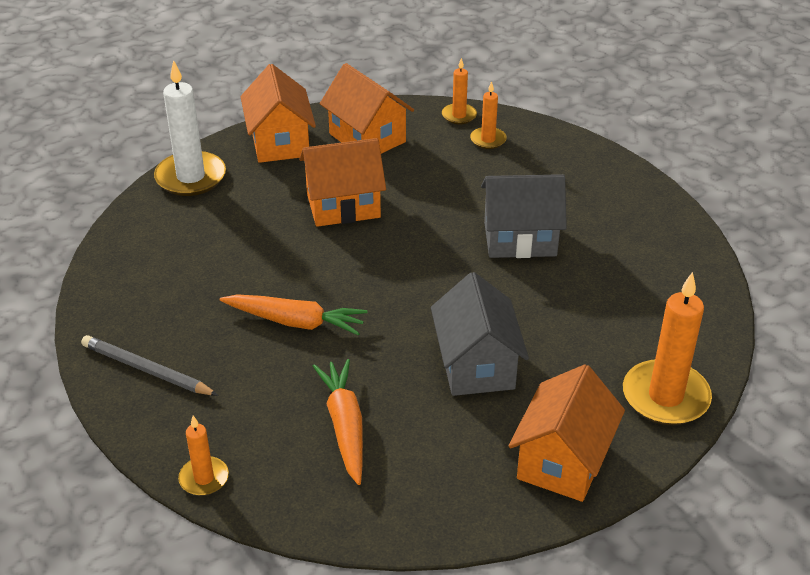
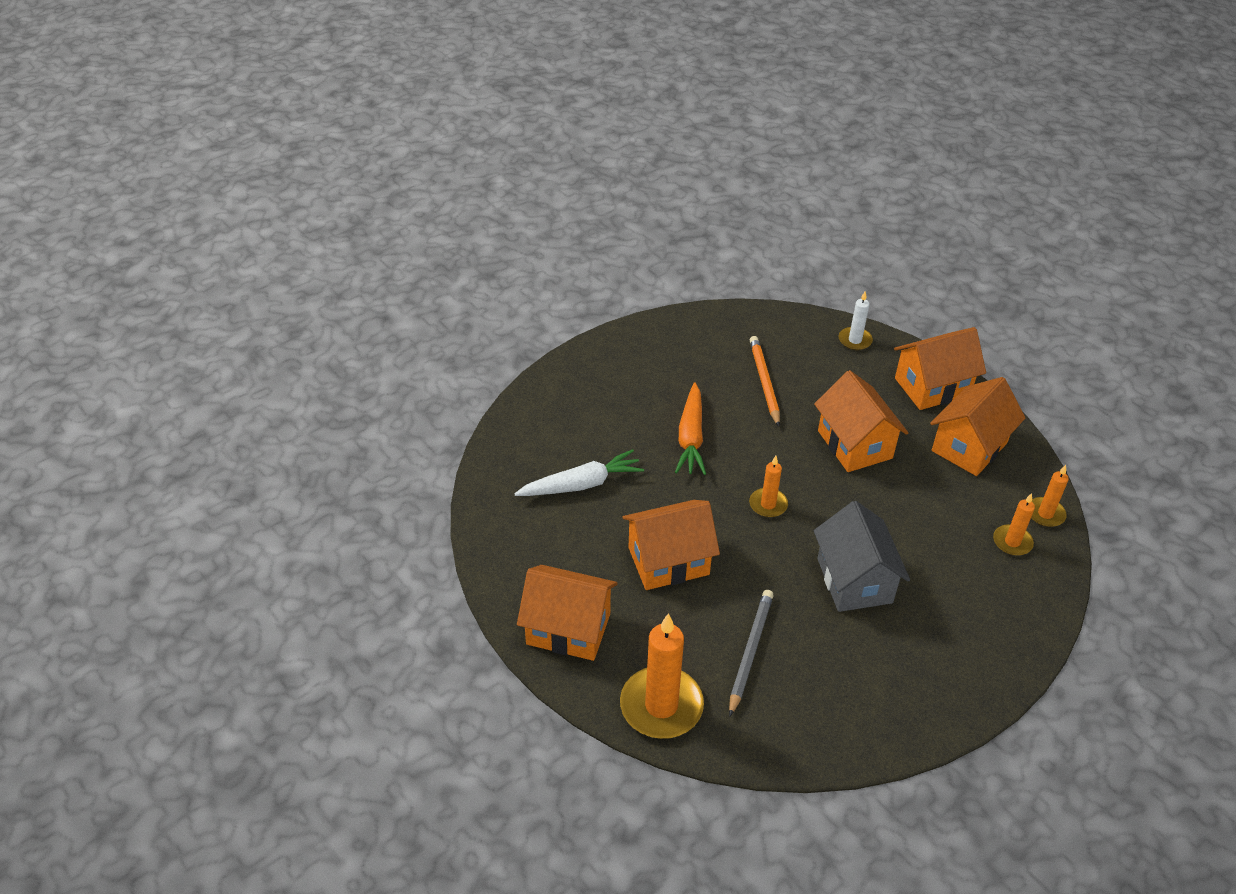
camera: 80 degrees right, 5 degrees up
(147, 370) = (616, 364): grey pencil -> grey pencil (750, 652)
(191, 177) = (855, 340): white candle -> white candle, size x0.53
(204, 478) = (517, 415): orange candle -> orange candle (768, 504)
(228, 252) = (764, 382): none -> orange pencil
(344, 426) = (581, 484): orange carrot -> white carrot
(476, 365) = (668, 561): grey house -> orange house

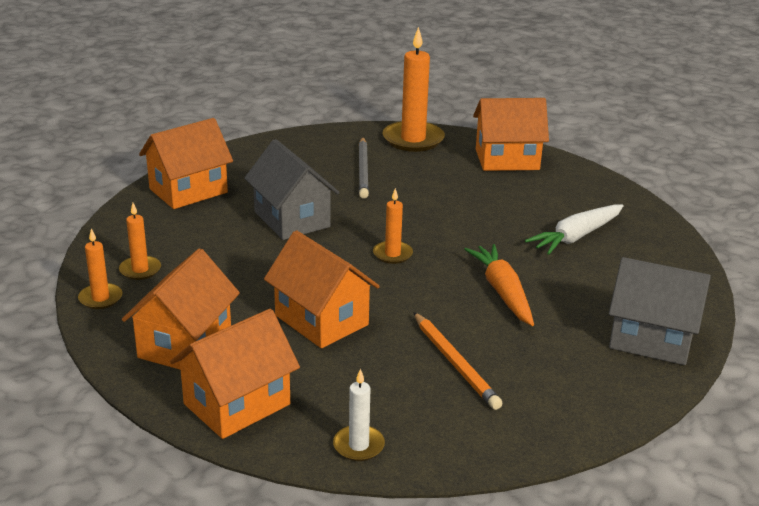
camera: 160 degrees right, 15 degrees down
(605, 367) = (651, 339): none -> grey house
(668, 561) = (459, 204): orange house -> orange house (188, 191)

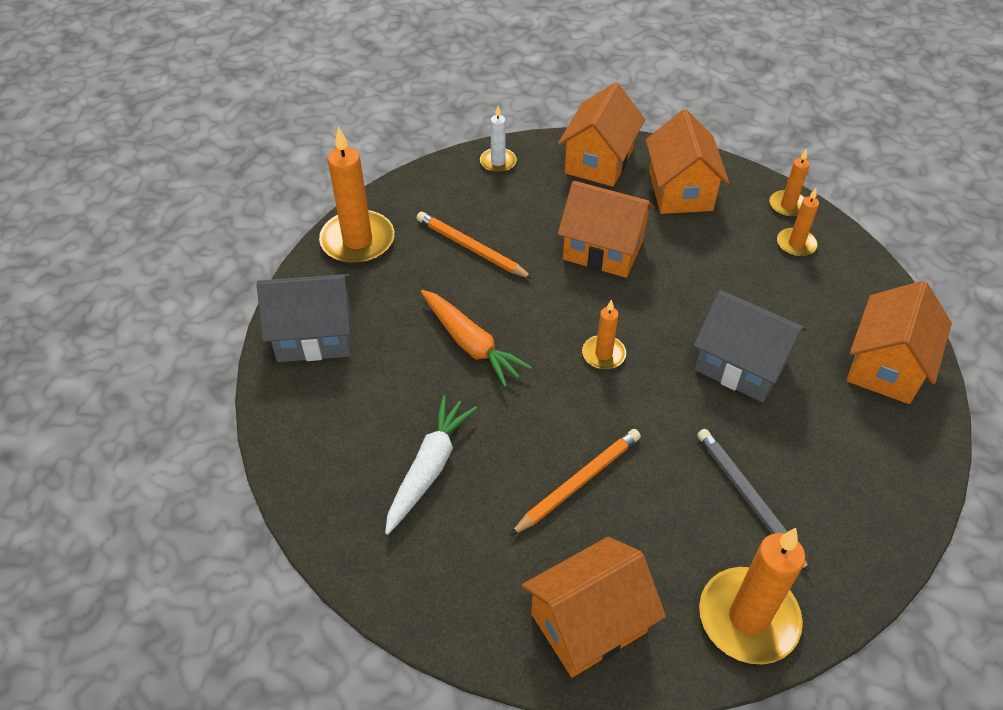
camera: 155 degrees right, 20 degrees up
(470, 203) = (578, 482): none -> orange pencil
(580, 410) = (357, 241): none -> orange candle

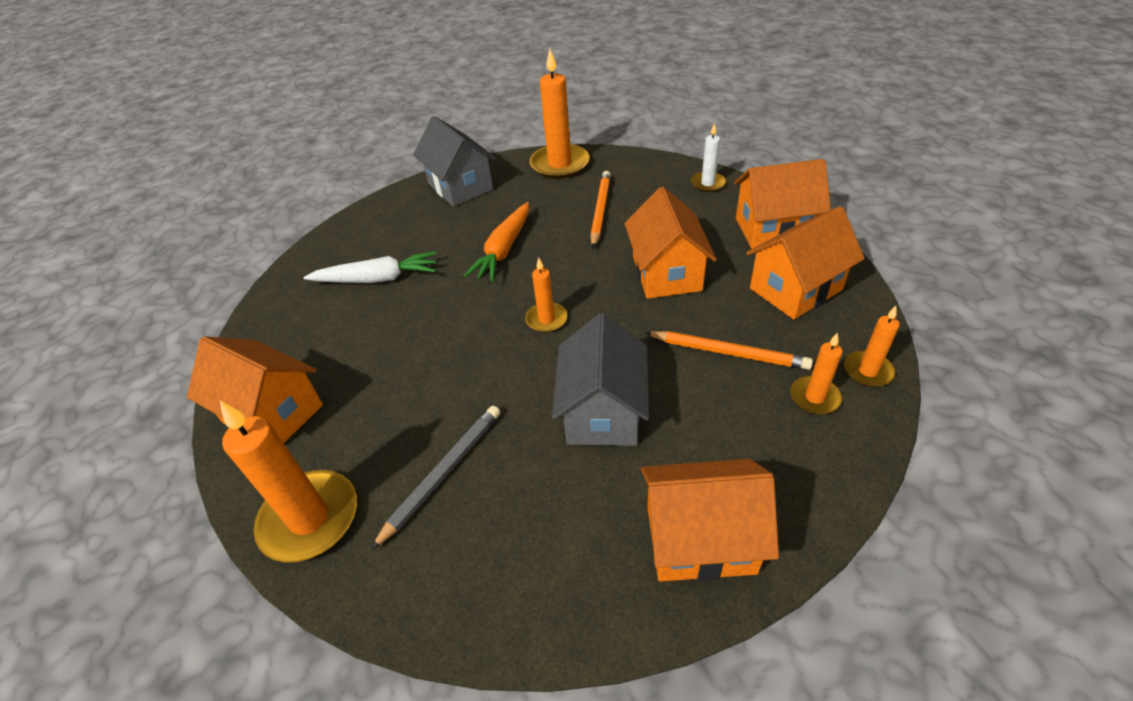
camera: 65 degrees right, 5 degrees down
(578, 482) = (403, 357): orange pencil -> orange pencil (728, 352)

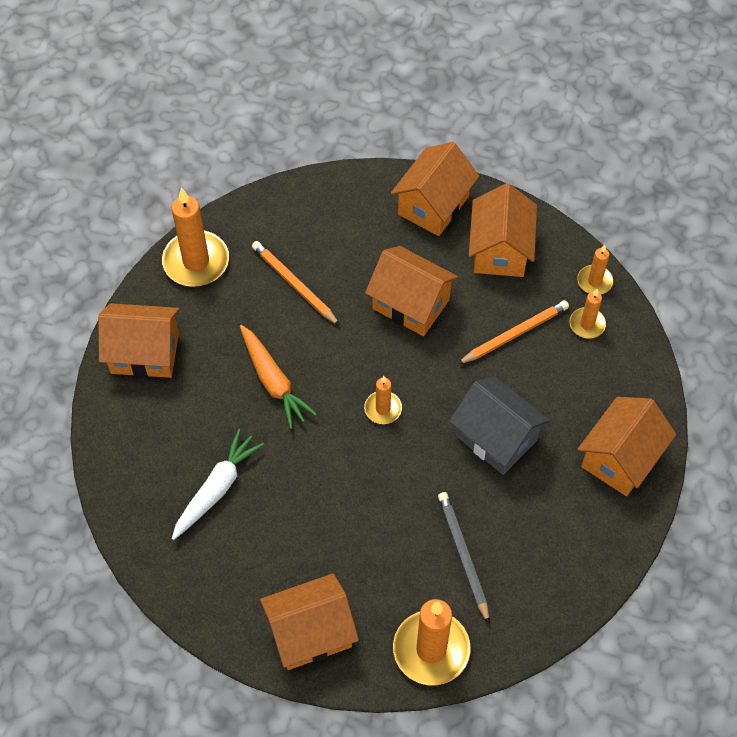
camera: 55 degrees left, 15 degrees up
(460, 186) = (144, 353): grey house -> orange house
(708, 183) = (339, 192): white candle -> none

